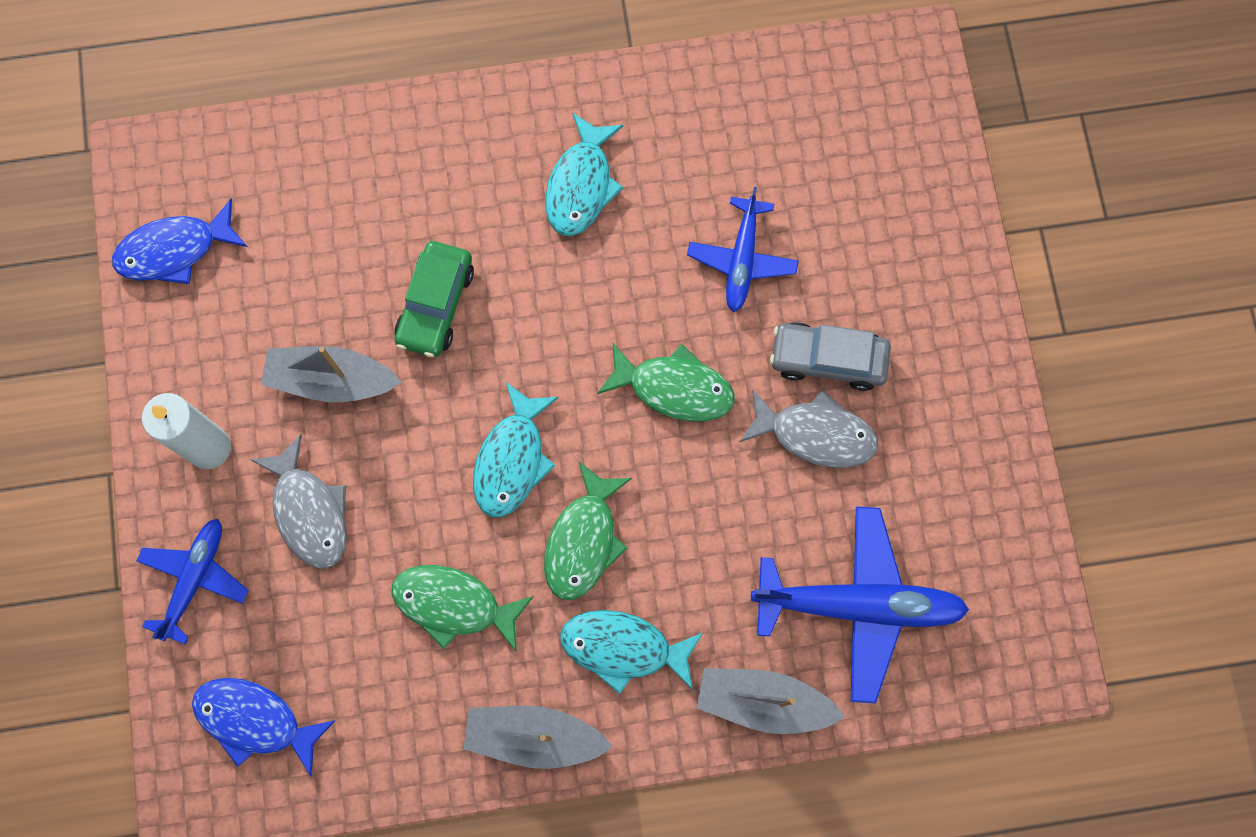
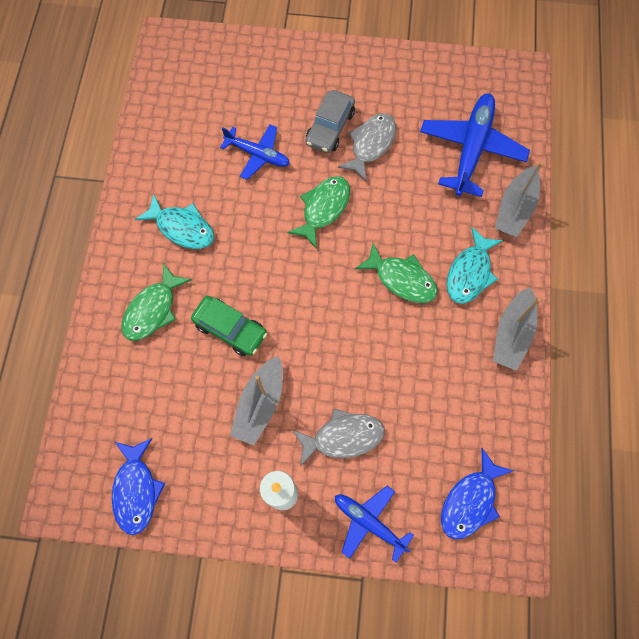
camera: 75 degrees left, 5 degrees down
(454, 604) = (423, 361): green fish -> green fish (153, 309)
(512, 459) = (342, 307): turquoise fish -> none

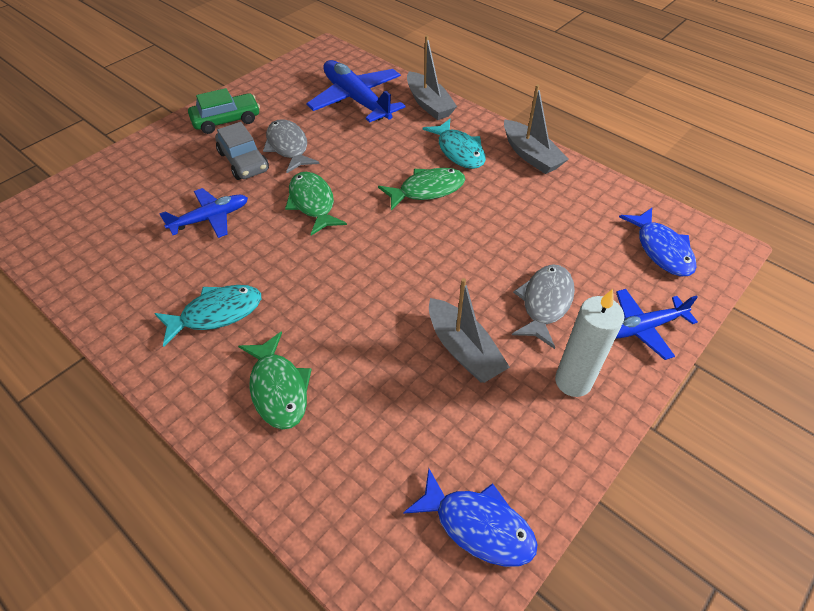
camera: 55 degrees left, 20 degrees down
(230, 329) = (363, 332): green car -> green car (226, 120)

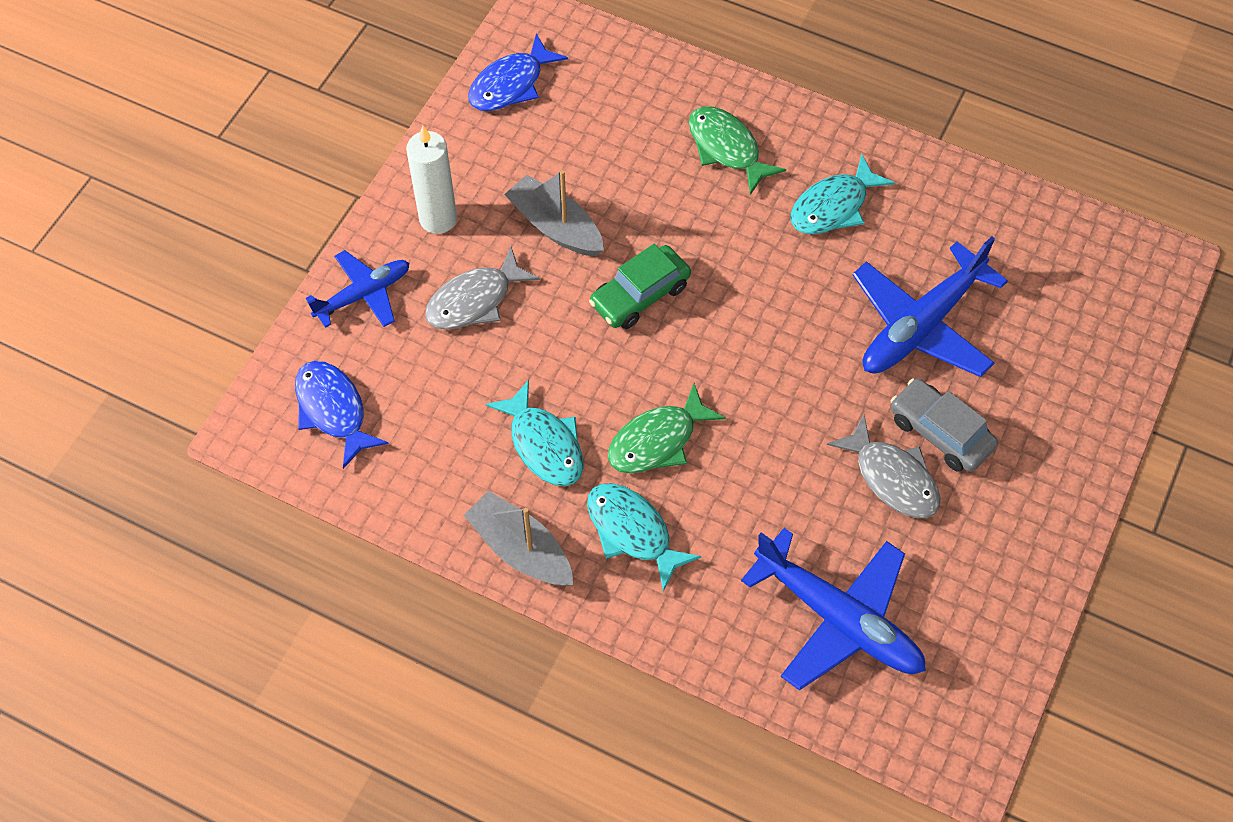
camera: 165 degrees right, 10 degrees up
(210, 218) = (922, 325): blue plane -> blue plane, size x1.65
(226, 120) = (1021, 513): green car -> green car (640, 295)
(313, 203) = (803, 380): green fish -> none
(429, 104) = (712, 638): grey boat -> none
(478, 525) = (511, 84): blue fish -> blue fish turned 60 degrees counterclockwise
(506, 202) = (544, 444): none -> turquoise fish
(545, 303) = (475, 300): grey fish -> grey fish turned 45 degrees clockwise

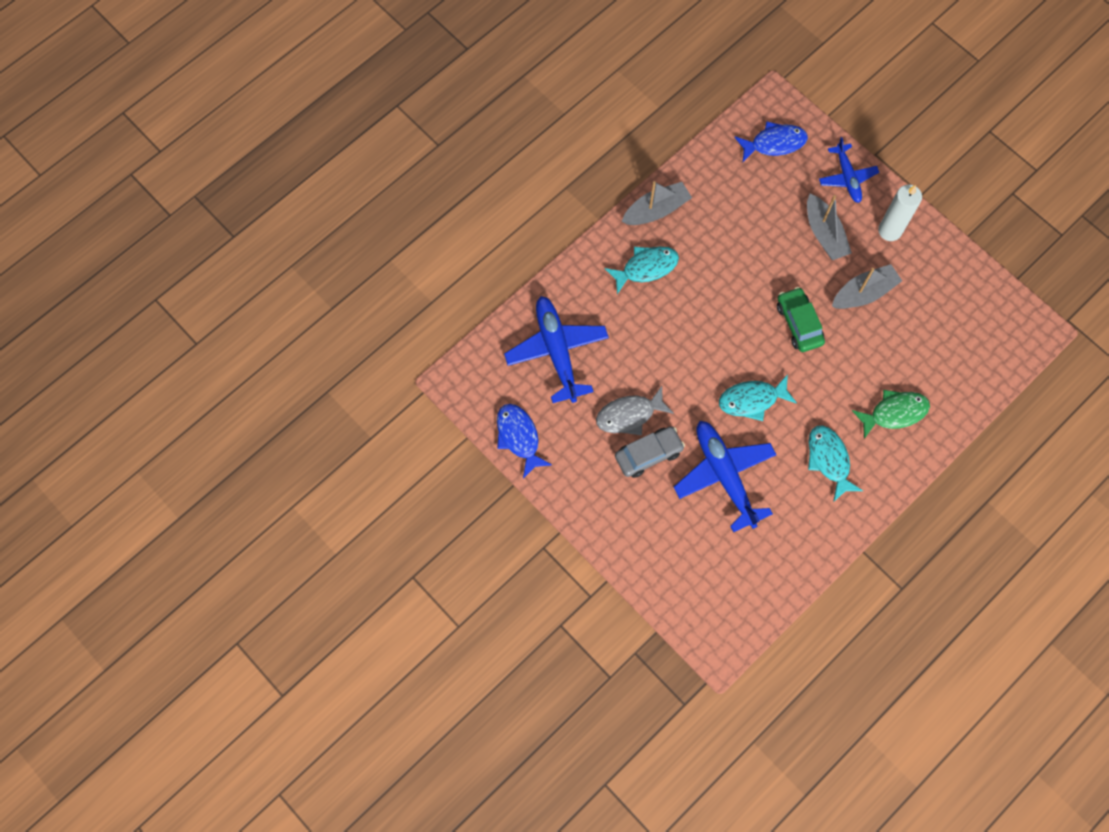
camera: 110 degrees right, 10 degrees up
(475, 300) = (824, 234): grey fish -> grey boat
(511, 84) = (984, 302): blue fish -> blue fish (519, 437)
(544, 444) = (716, 241): turquoise fish -> turquoise fish (752, 400)
(658, 440) = (697, 300): green fish -> none
(837, 618) = (557, 352): blue plane -> blue plane turned 105 degrees clockwise

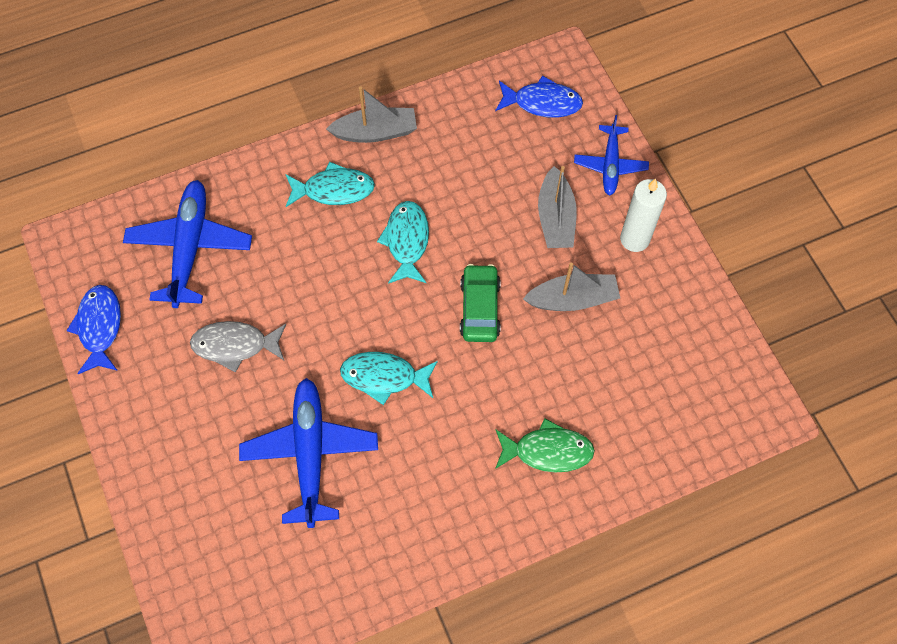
camera: 20 degrees right, 5 degrees down
(648, 454) = (234, 397): grey car -> none
(829, 460) = (443, 479): turquoise fish -> turquoise fish (407, 241)

